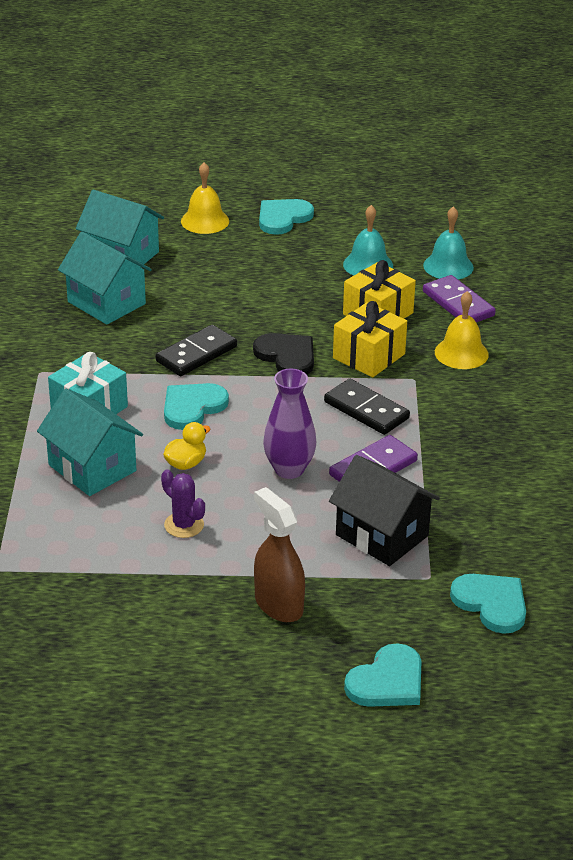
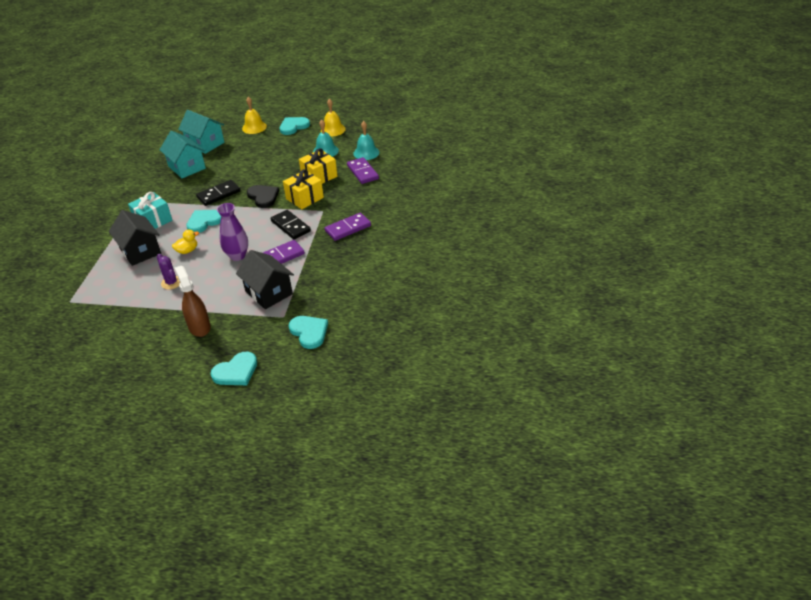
camera: 10 degrees right, 5 degrees up
(92, 468) = (140, 251): turquoise house -> black house
(461, 353) = (353, 198): yellow bell -> yellow bell (333, 130)
(477, 410) = (348, 228): none -> purple domino

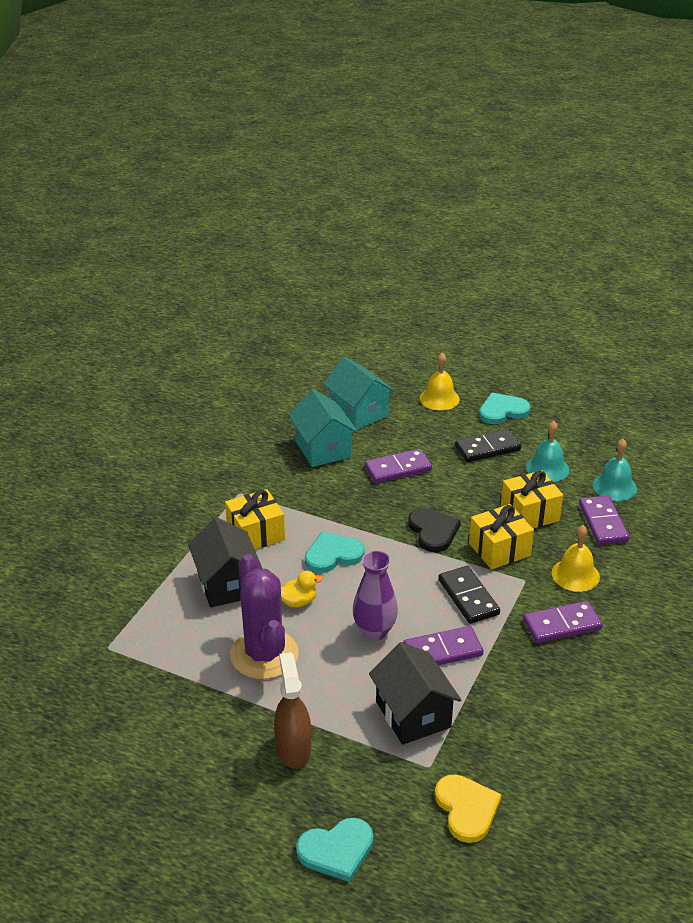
camera: 15 degrees right, 5 degrees down
(153, 221) = (255, 534): turquoise gift -> yellow gift
(171, 283) = (264, 654): purple cactus -> purple cactus, size x2.06
(219, 194) = (364, 510): black domino -> black domino (487, 448)
(235, 169) = (398, 469): none -> purple domino
(309, 332) = (466, 809): turquoise heart -> yellow heart
(333, 130) = (565, 430): yellow bell -> yellow bell (575, 575)

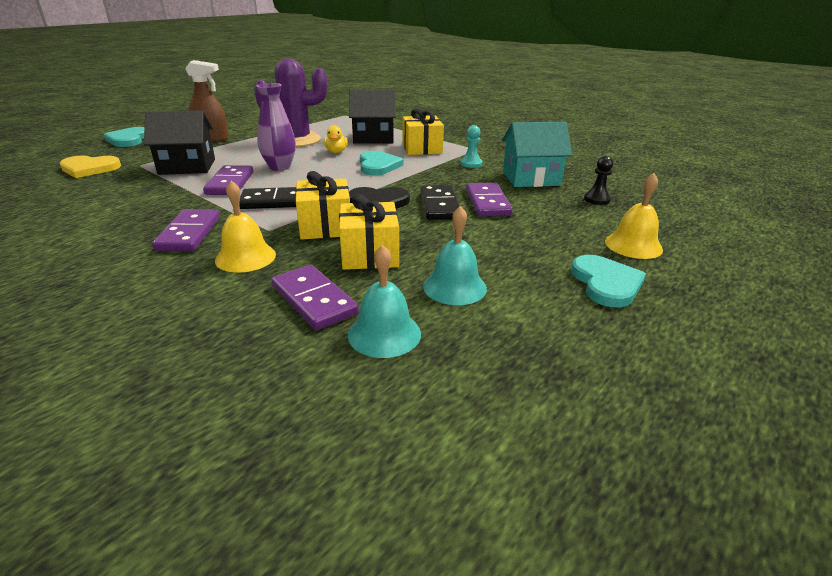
camera: 105 degrees right, 5 degrees down
(295, 490) = (471, 164): none -> turquoise pawn
(358, 412) = (597, 199): turquoise house -> black pawn
(487, 448) = (513, 255): black domino -> black domino (439, 205)
(603, 523) = (314, 300): purple domino -> purple domino turned 45 degrees clockwise

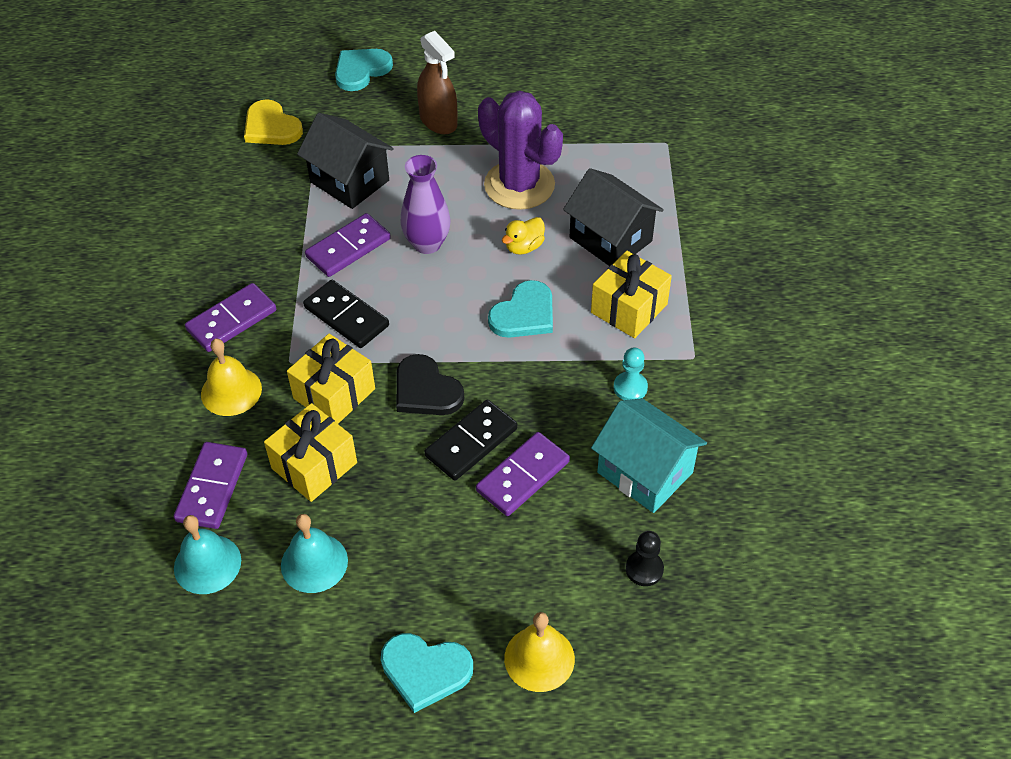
camera: 50 degrees right, 20 degrees up
(606, 283) = (425, 671): turquoise heart -> turquoise heart turned 60 degrees clockwise

